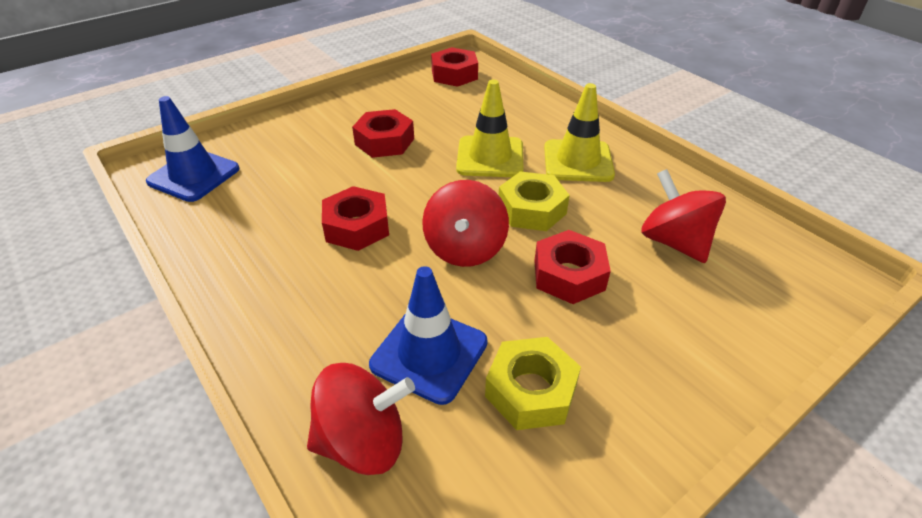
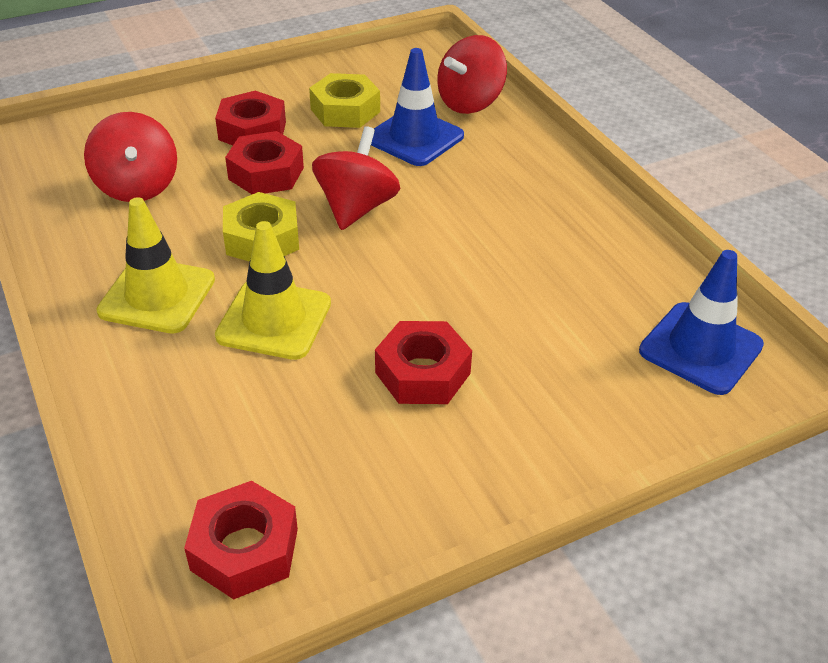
camera: 170 degrees left, 0 degrees up
(357, 227) = (470, 246): red nut -> red nut (252, 131)
(363, 441) = (470, 103): red spinning top -> red spinning top turned 45 degrees counterclockwise

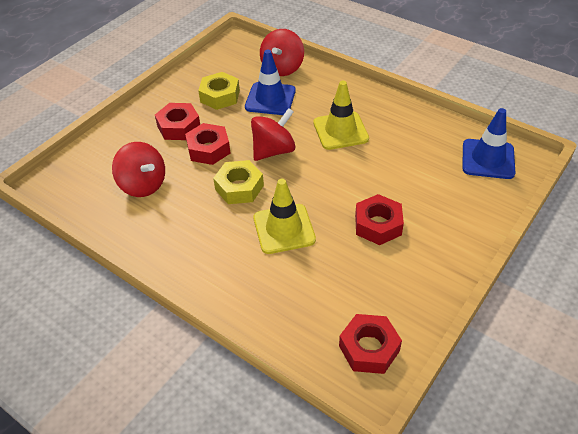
camera: 25 degrees left, 5 degrees up
(157, 296) = (211, 242): yellow traffic cone -> yellow traffic cone (340, 131)
(356, 208) = (273, 151): red spinning top -> red spinning top turned 60 degrees clockwise

